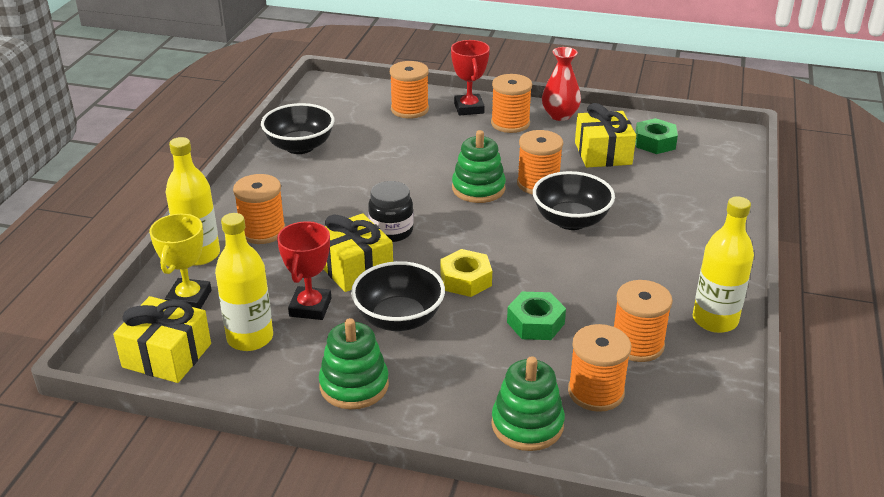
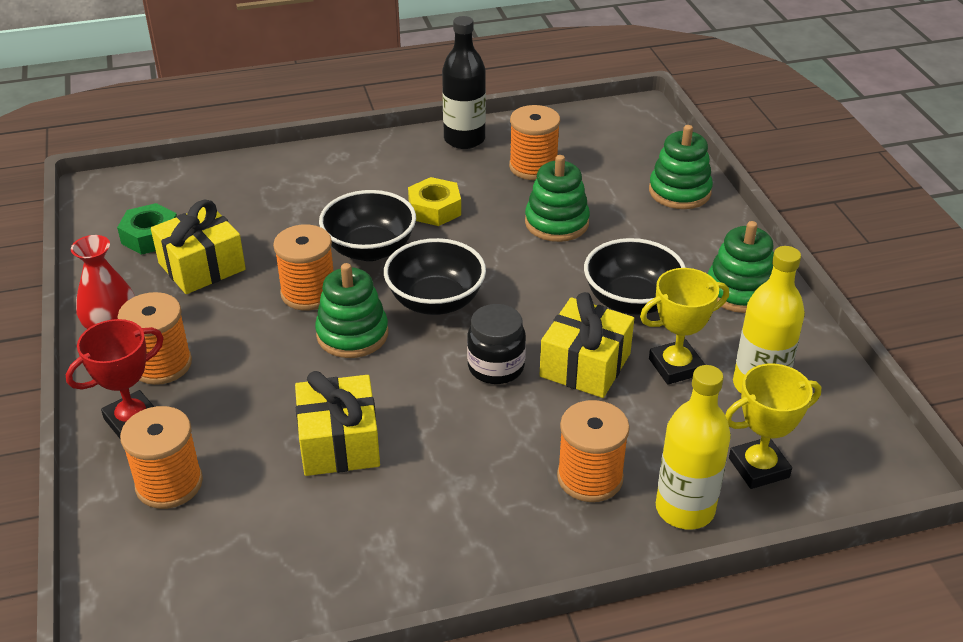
camera: 120 degrees left, 5 degrees up
(167, 355) = (844, 431): yellow gift -> yellow gift (339, 443)
(300, 146) = (361, 556): black bowl -> black bowl (435, 301)
(310, 307) = (675, 367): red trophy -> yellow trophy
(465, 280) = (533, 282): yellow nut -> yellow nut (434, 209)
(535, 323) = (556, 223): green nut -> green stacking toy
(596, 392) = (610, 172): orange spool -> none
(715, 320) = (464, 139): yellow bottle -> black bottle

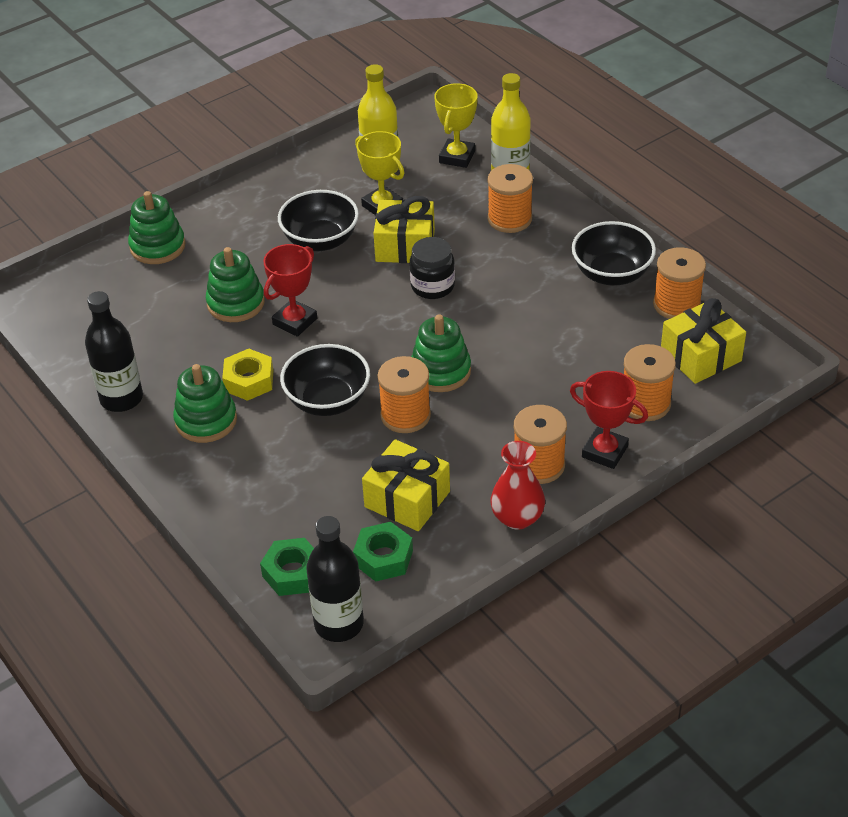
camera: 110 degrees left, 5 degrees up
(109, 198) = (339, 624): none -> black bottle
(184, 187) = (292, 573): none -> green nut
(339, 443) = (554, 336): yellow gift -> yellow gift (701, 356)
(435, 301) = (376, 339): black bowl -> black bowl (611, 274)
(502, 254) = (295, 321): none -> red trophy
(533, 167) = (153, 339): orange spool -> orange spool (676, 304)
(739, 291) = (280, 193): green stacking toy -> green stacking toy (206, 420)
(758, 468) = (457, 157): yellow trophy -> yellow trophy turned 60 degrees clockwise

